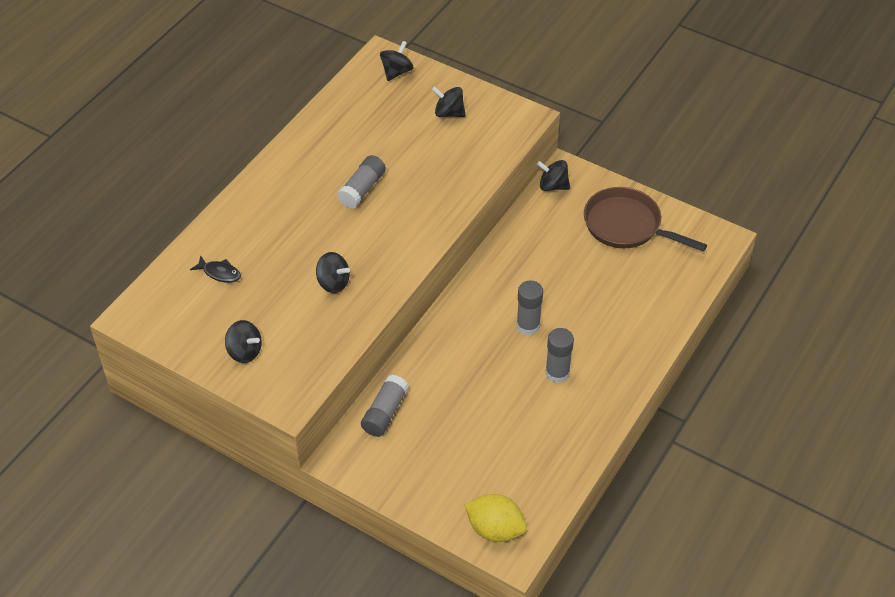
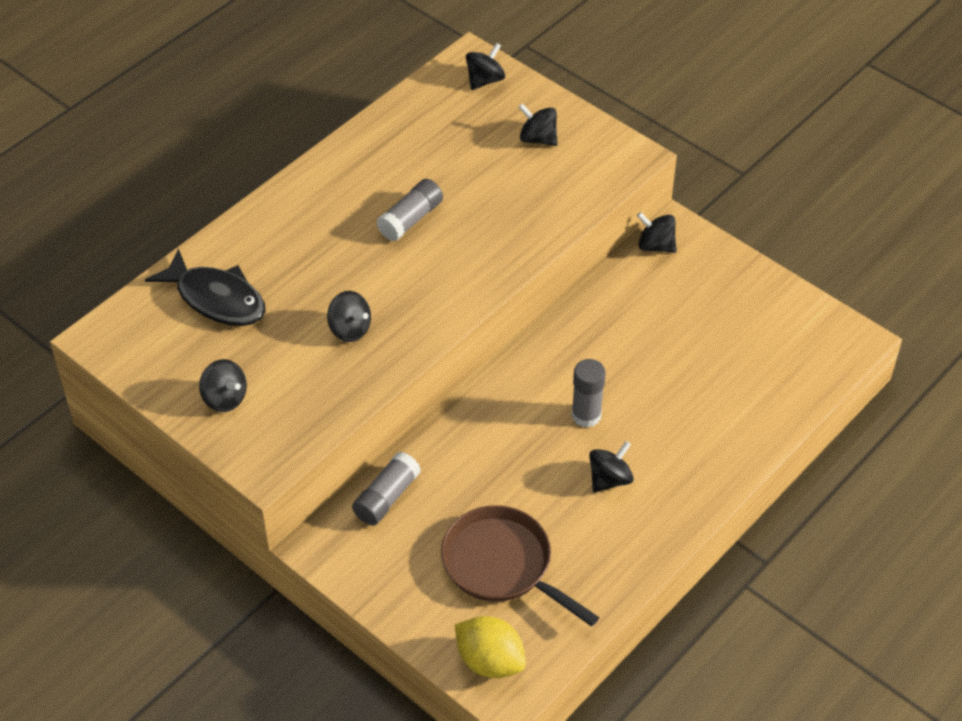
camera: 10 degrees right, 0 degrees up
(219, 273) = (216, 298): black fish -> black fish, size x2.05
(557, 373) = (609, 479): grey glue stick -> black spinning top
(627, 226) = (738, 307): brown pan -> brown pan (502, 565)

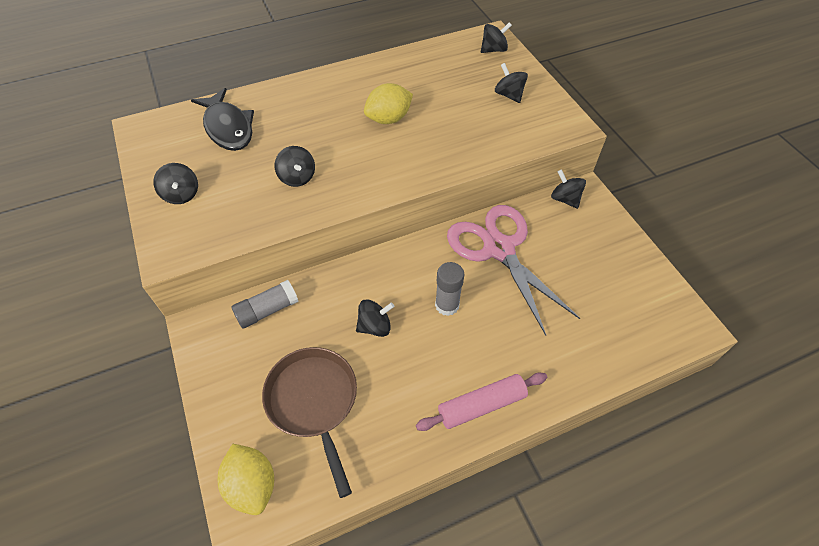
camera: 25 degrees right, 5 degrees up
(411, 219) = (389, 119): grey glue stick -> yellow lemon
(609, 479) = (436, 364): black spinning top -> black spinning top (375, 326)
(610, 332) = (499, 249): none -> pink scissors
(677, 499) = (481, 405): none -> pink rolling pin

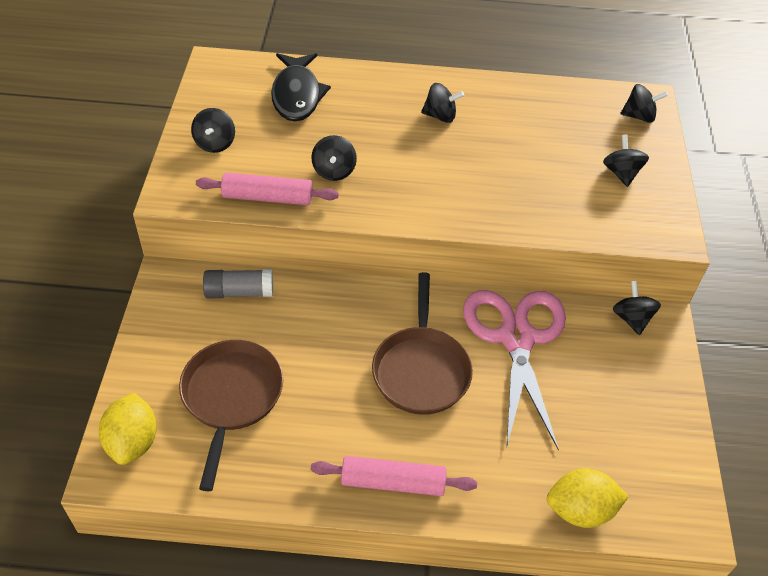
camera: 25 degrees right, 5 degrees down
(255, 221) = (267, 197): none -> pink rolling pin
(375, 326) = (333, 355): black spinning top -> black spinning top (440, 116)
(389, 119) = (466, 148): yellow lemon -> yellow lemon (580, 510)
(447, 305) = (421, 369): grey glue stick -> brown pan

